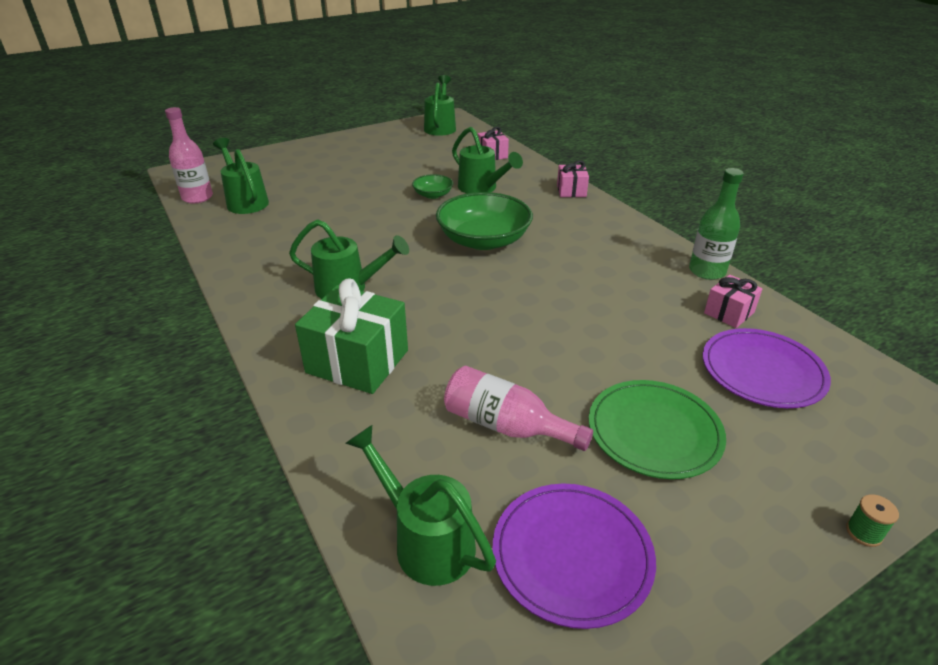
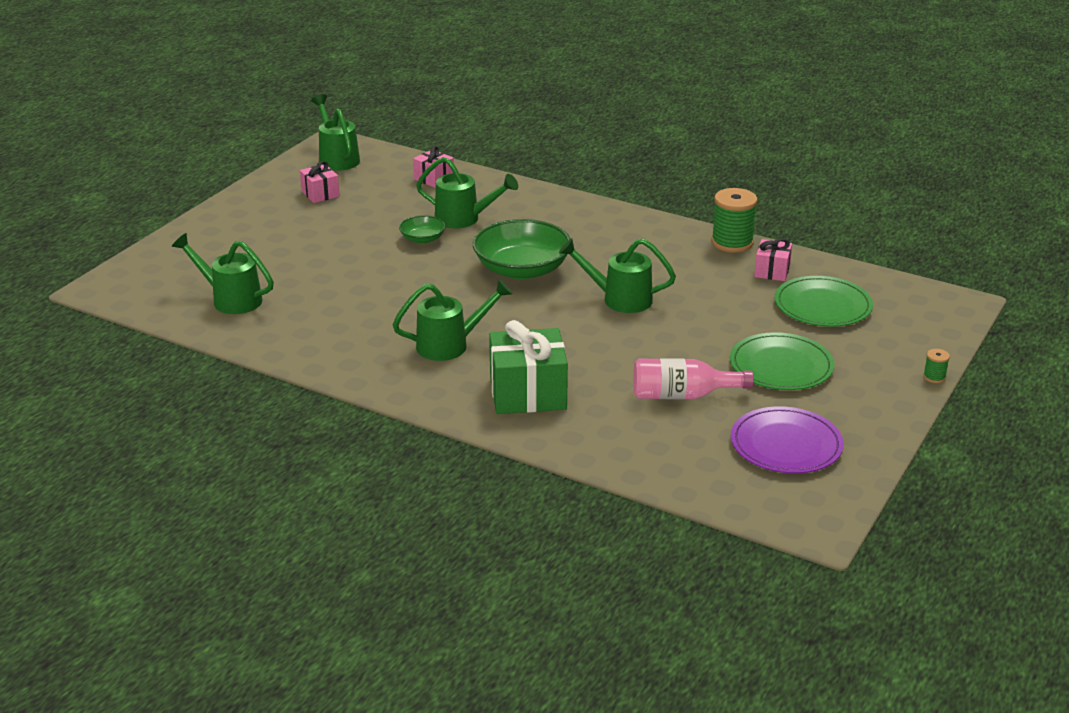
camera: 30 degrees left, 5 degrees down
(197, 197) = (169, 310): pink bottle -> none
(426, 540) = (695, 469): green watering can -> green watering can (619, 299)
(571, 191) = (553, 199): pink gift -> pink gift (320, 194)
(707, 271) = (732, 243): green bottle -> green spool
(762, 371) = (822, 305): purple plate -> green plate

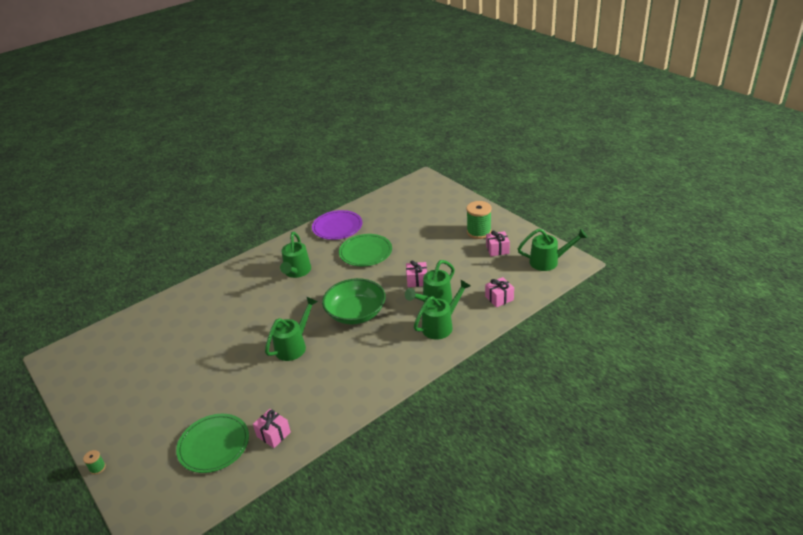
camera: 115 degrees right, 5 degrees up
(231, 299) = (390, 211): green watering can -> green watering can (441, 326)
(422, 239) = (417, 280): green bowl -> pink gift
(528, 393) = (234, 289): green gift -> none
(682, 395) = (184, 344): pink bottle -> none
(732, 243) = (325, 426): green spool -> green spool (479, 232)
(781, 366) = (173, 395): green plate -> green plate (365, 252)
(786, 444) = (111, 370): purple plate -> purple plate (337, 227)

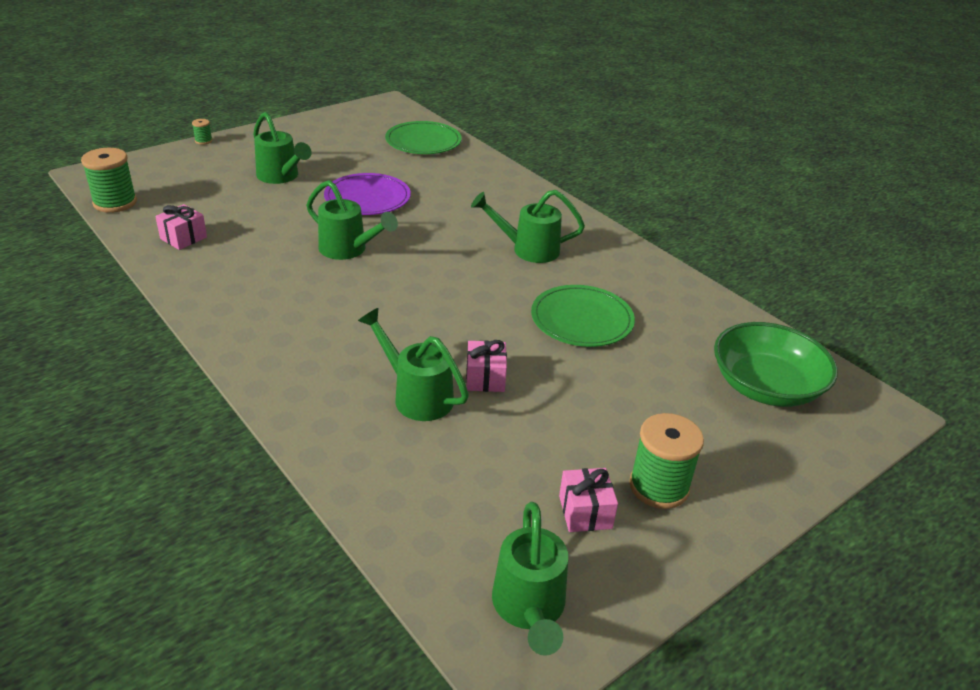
camera: 85 degrees right, 0 degrees up
(211, 496) = (115, 203): none -> green spool
(214, 445) = (193, 200): green plate -> green plate (423, 141)
(337, 227) = (663, 289): purple plate -> purple plate (367, 198)
(356, 313) = (407, 305): green bowl -> green bowl (765, 386)
(441, 326) = (343, 399): green watering can -> green watering can (281, 177)
(499, 298) = (404, 492): pink gift -> none

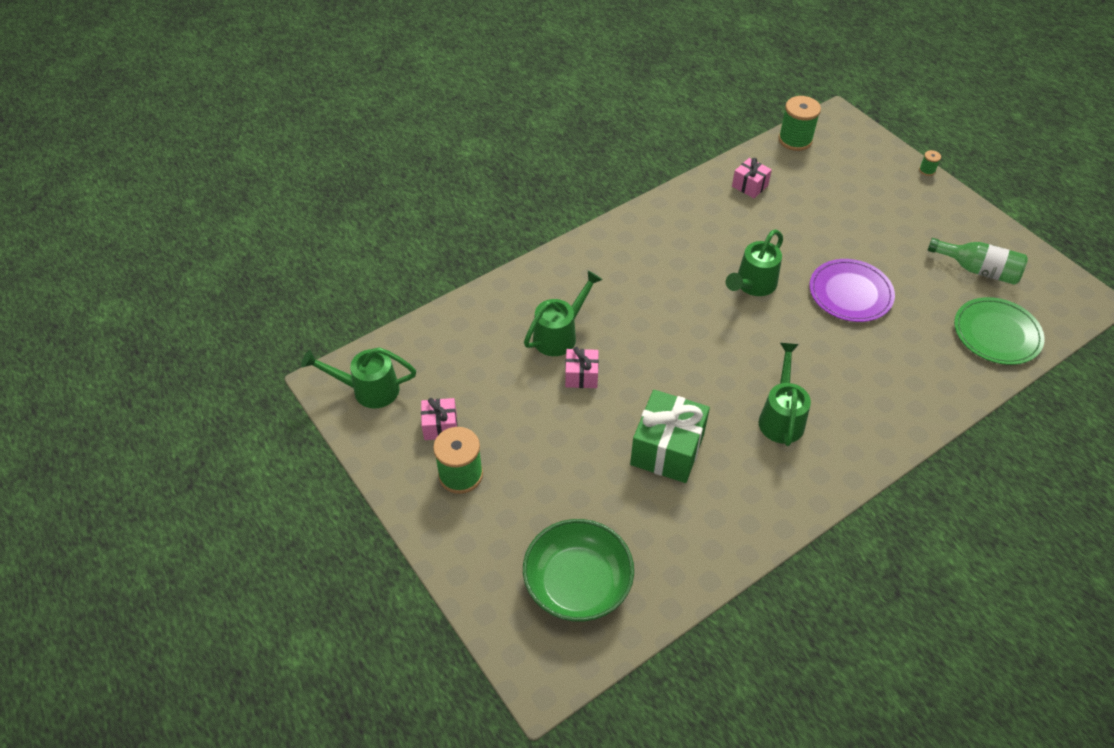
camera: 95 degrees right, 15 degrees up
(281, 177) = (873, 230): green watering can -> none
(347, 138) = (978, 270): none -> green bottle
(582, 319) = (667, 449): green plate -> green gift

